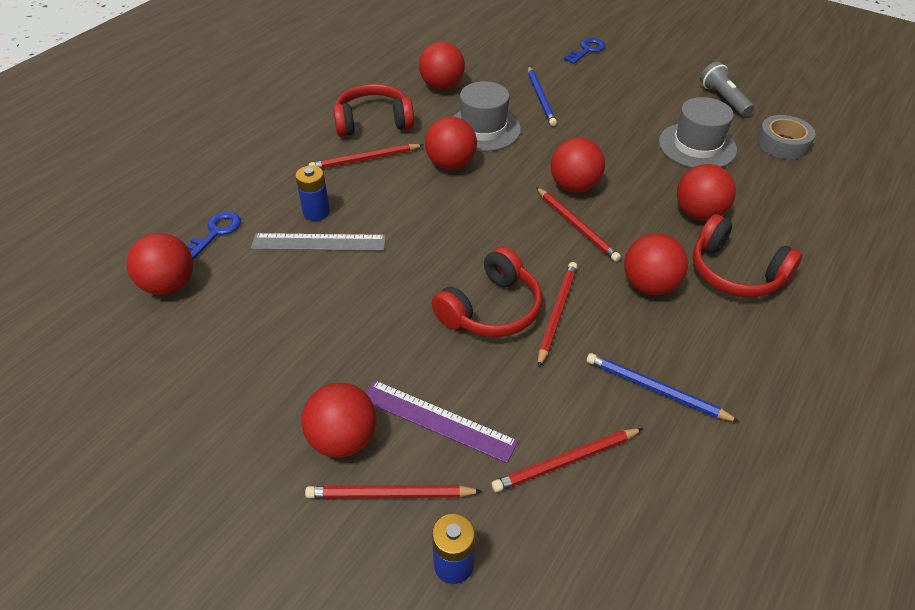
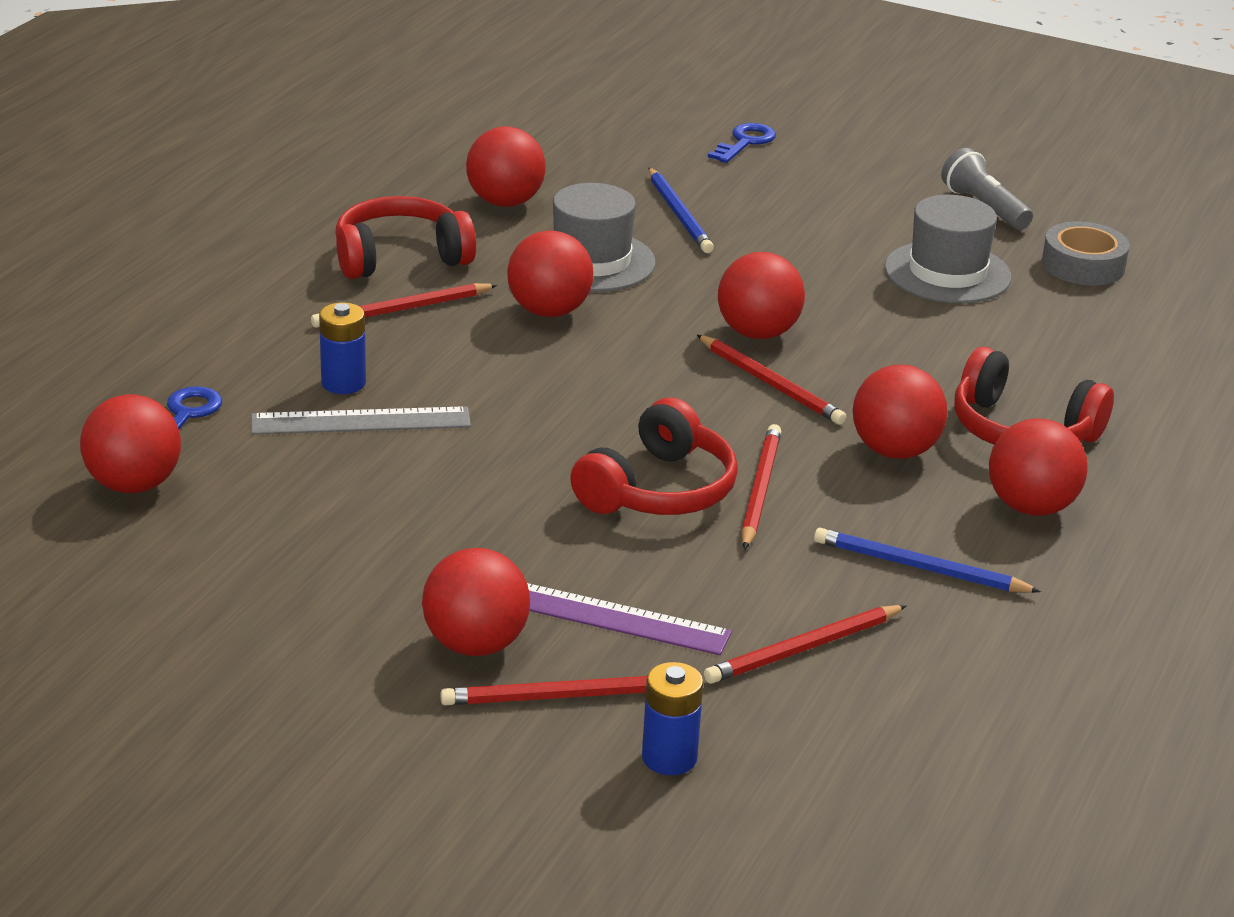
camera: 10 degrees left, 15 degrees down
(699, 213) = (959, 360): red ball -> red ball (1031, 507)

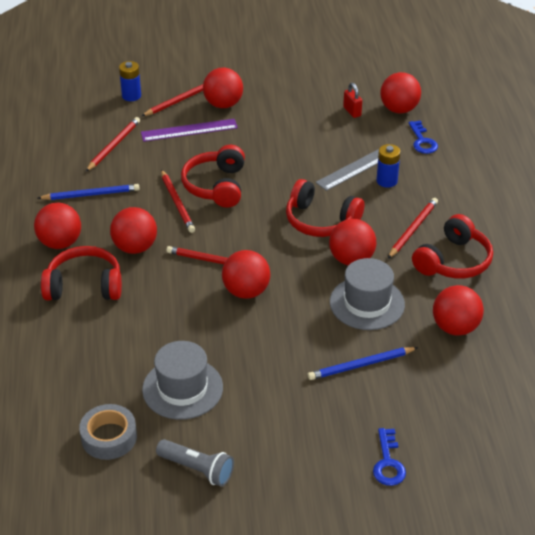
camera: 150 degrees right, 10 degrees up
(229, 518) = (352, 111): none -> red padlock
(534, 372) = (320, 221): none -> red headphones
(679, 214) = (361, 365): blue pencil -> blue pencil turned 60 degrees counterclockwise

